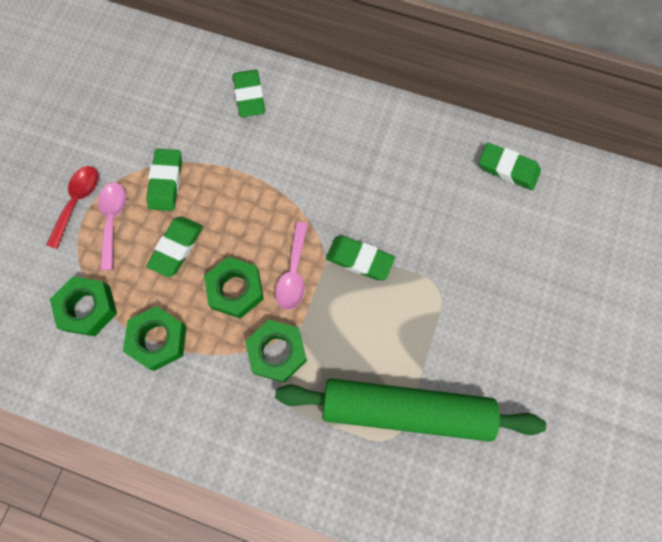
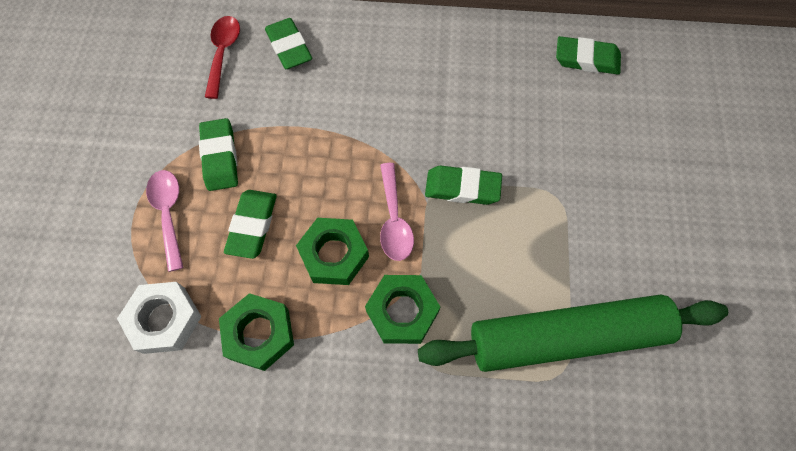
camera: 15 degrees left, 5 degrees down
(77, 202) = (121, 203): red spoon -> red spoon (223, 53)
(88, 308) = (164, 320): green nut -> white nut

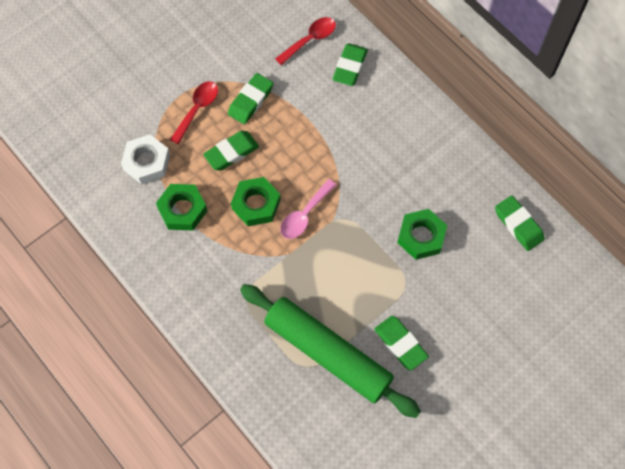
camera: 45 degrees right, 0 degrees up
(169, 213) = (197, 109): pink spoon -> red spoon
(402, 311) = (260, 263): green nut -> green nut (421, 237)
(462, 188) = (359, 231): green eraser -> green eraser (400, 344)

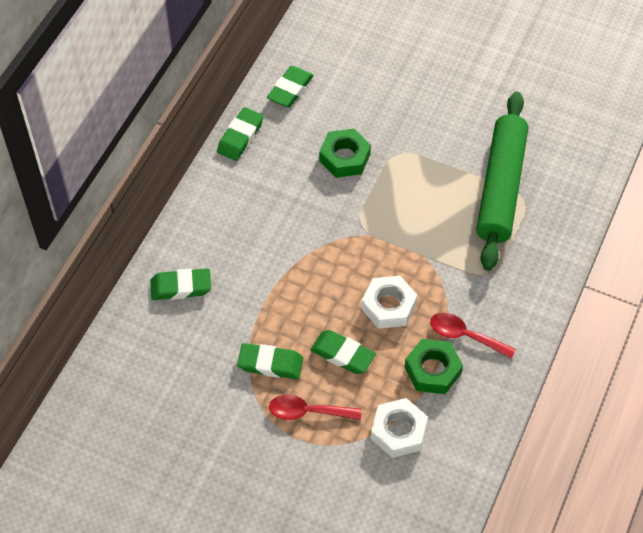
camera: 115 degrees left, 10 degrees down
(256, 204) = (388, 306): green nut -> white nut
(304, 215) = (376, 259): pink spoon -> none
(310, 40) = (163, 338): red spoon -> red spoon (465, 336)
(400, 344) = (457, 137): green eraser -> green eraser (240, 137)

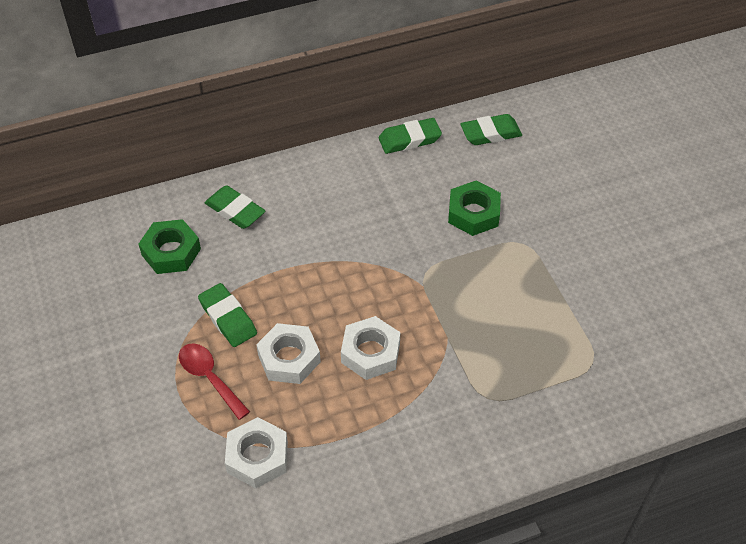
camera: 45 degrees right, 5 degrees down
(342, 354) = (289, 358): green eraser -> white nut
(432, 370) = (344, 434): green nut -> green nut (171, 252)
(465, 336) = (404, 430): red spoon -> none
(501, 187) = (583, 337): green rolling pin -> none

